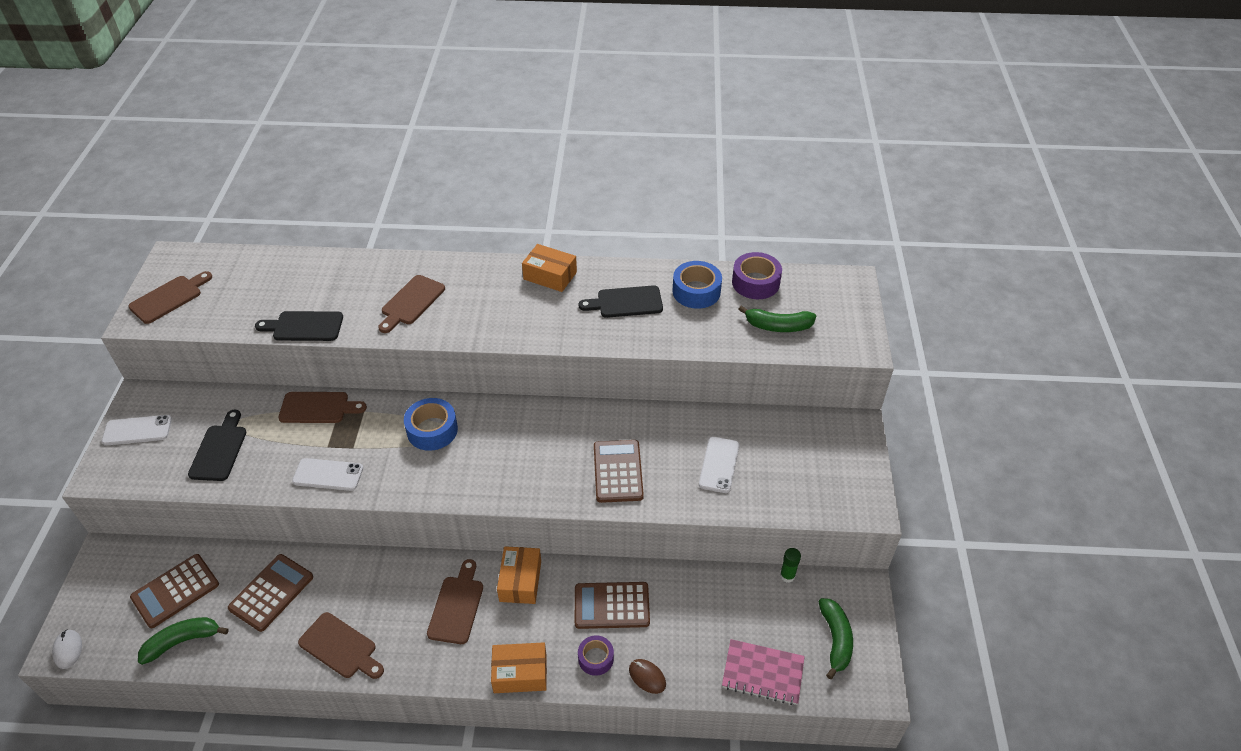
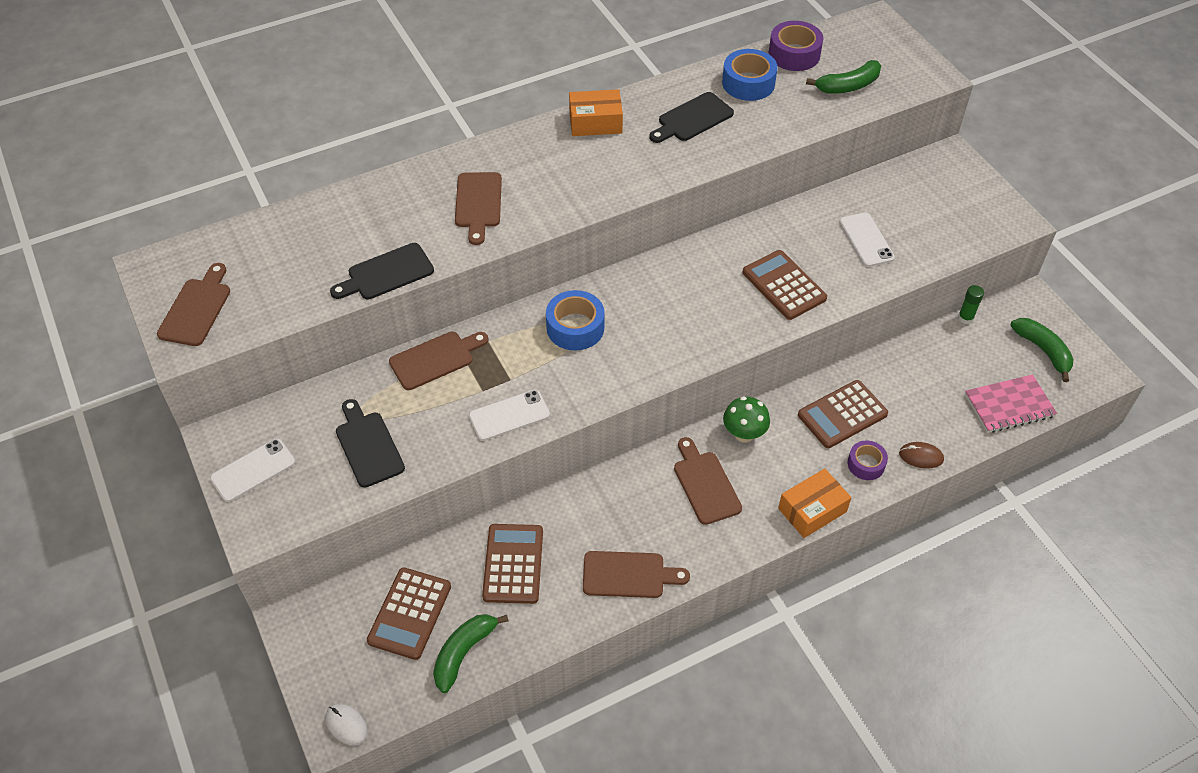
camera: 30 degrees left, 5 degrees up
(520, 581) = (744, 434): orange box -> green mushroom

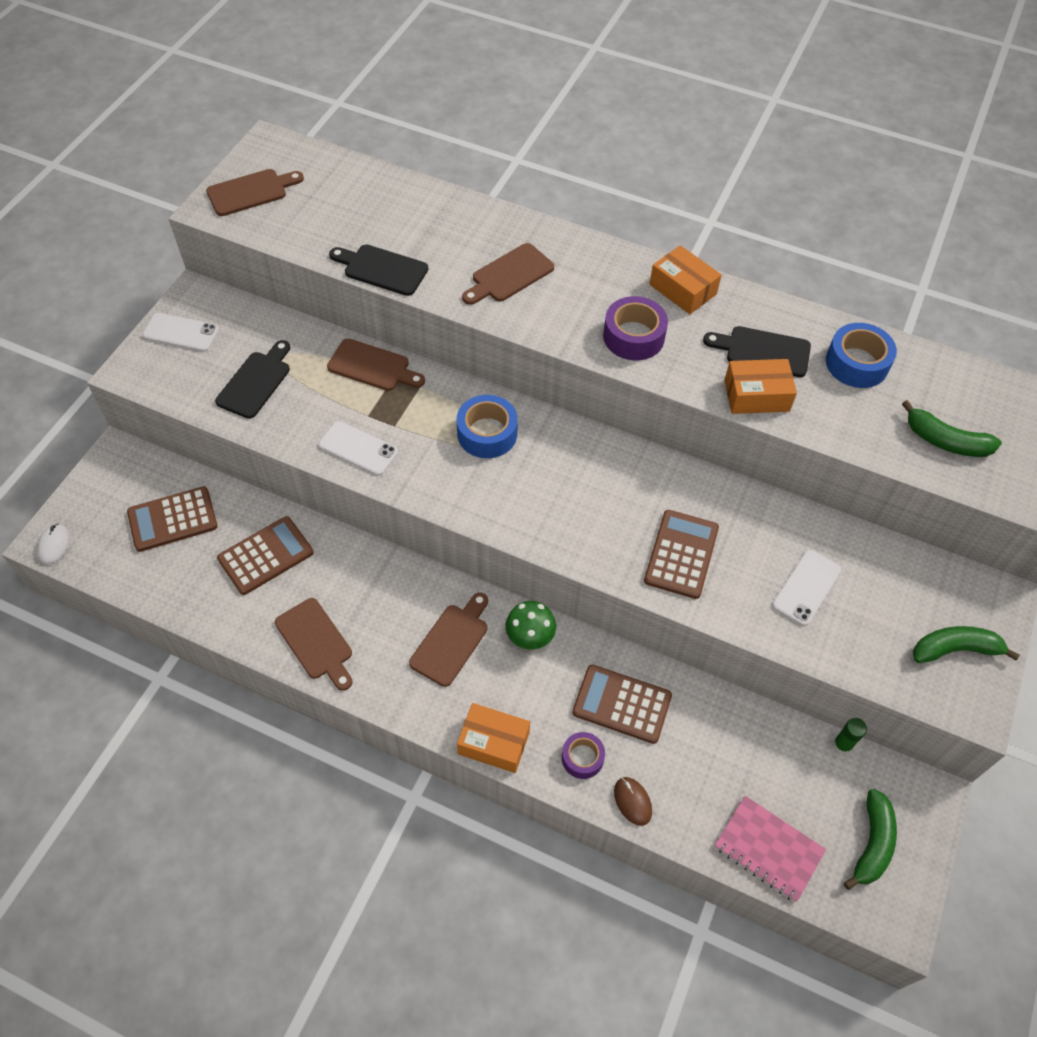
camera: 50 degrees right, 5 degrees up
(464, 653) = (163, 577): green banana -> green banana (955, 649)
(726, 146) = (756, 395): none -> orange box
(794, 54) = (938, 374): purple tape -> purple tape (633, 336)

